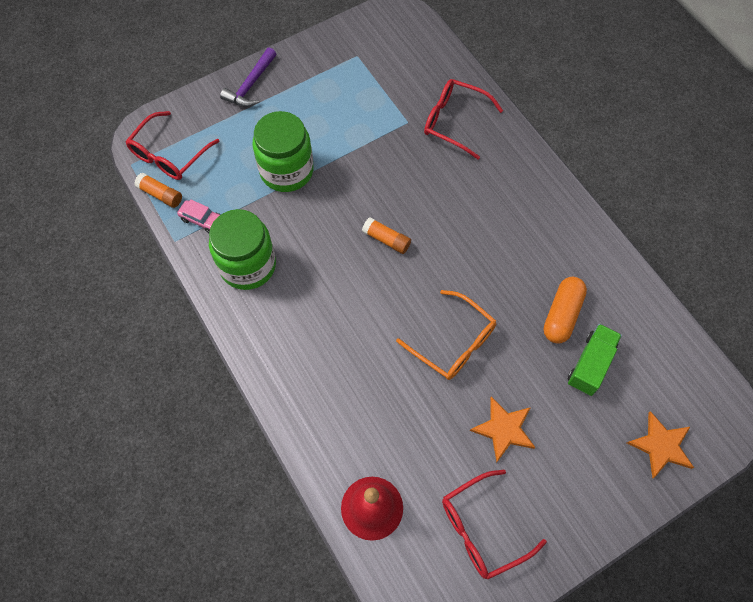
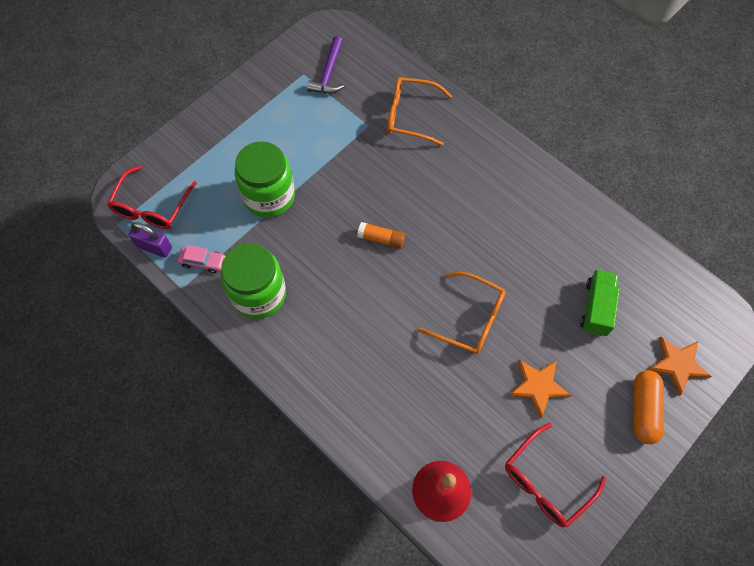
camera: 15 degrees left, 0 degrees up
(160, 194) = (154, 247): orange glue stick -> purple padlock
(251, 85) = (211, 123): purple hammer -> purple hammer (329, 73)
(455, 122) = (411, 116): red glasses -> orange glasses
(562, 315) = (558, 269): orange capsule -> orange capsule (643, 409)

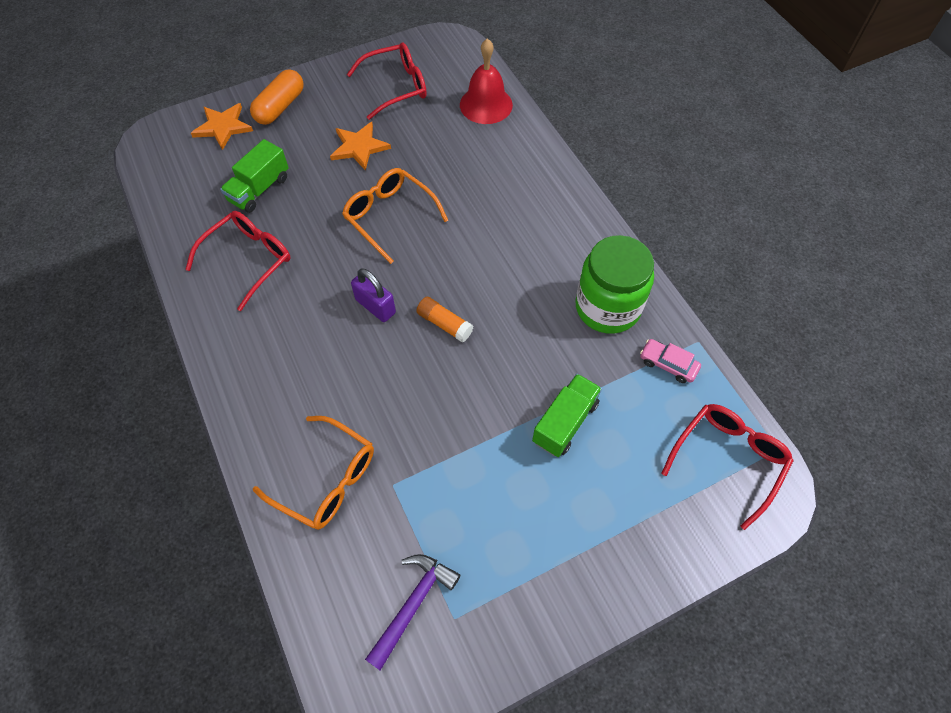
camera: 160 degrees left, 5 degrees down
(154, 247) = (728, 402): purple padlock -> purple padlock (375, 306)
(269, 196) = (565, 422): green jar -> green truck
(559, 240) = (248, 261): none -> red glasses

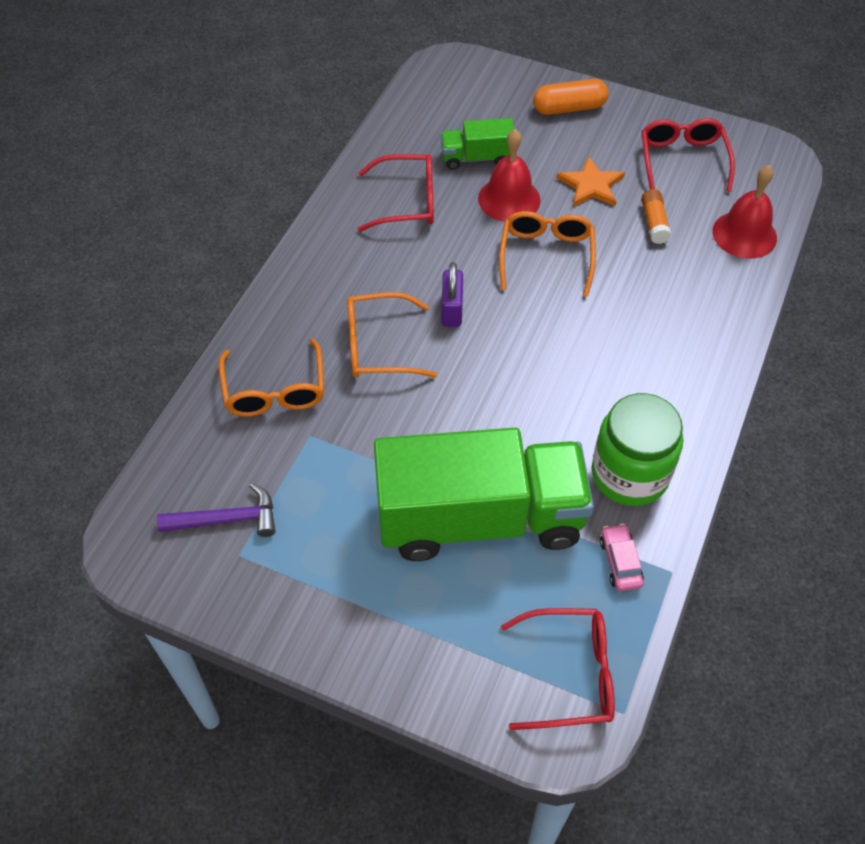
camera: 50 degrees right, 5 degrees down
(223, 127) = (508, 91): orange star -> none
(317, 199) = (509, 199): none -> red bell
(359, 376) = (380, 346): none -> orange glasses
(395, 87) = (682, 161): red glasses -> red glasses turned 120 degrees counterclockwise
(444, 324) = (484, 367): orange glue stick -> orange glue stick (654, 223)
(565, 422) = (479, 518): green truck -> green truck, size x2.24

